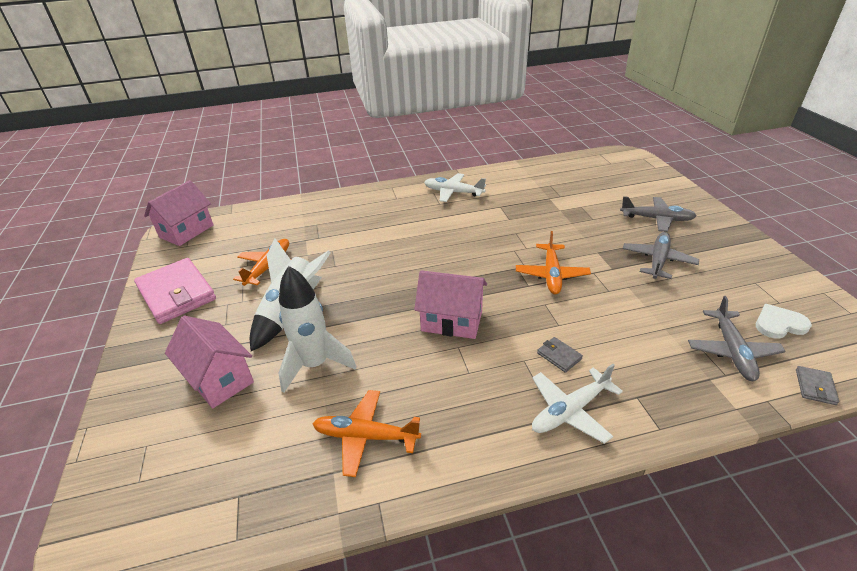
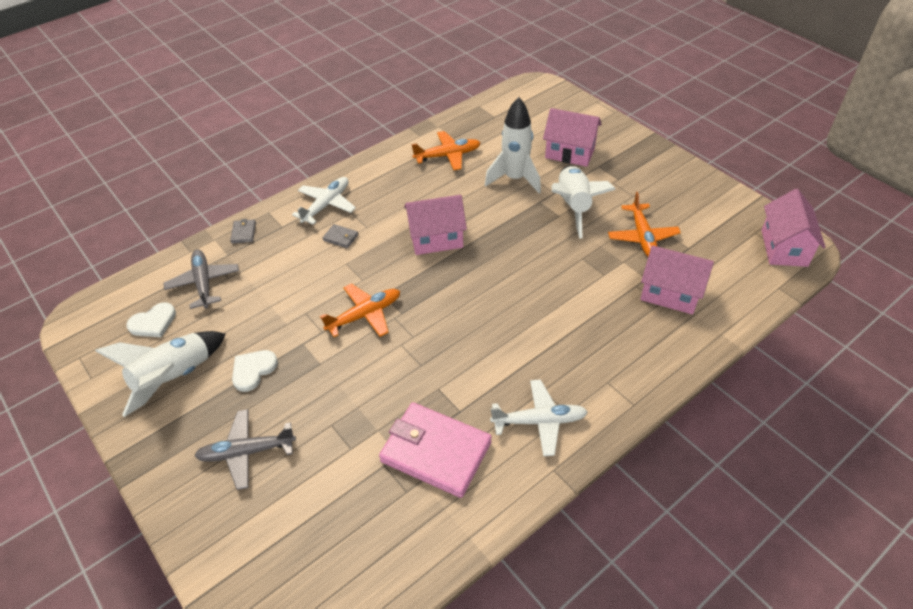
camera: 155 degrees right, 10 degrees up
(176, 293) = (687, 190): pink wallet -> pink wallet (436, 452)
(302, 227) = (670, 293): none -> pink house
(551, 274) = (364, 315): orange plane -> orange plane turned 75 degrees clockwise
(658, 261) = (253, 370): grey plane -> white heart
(733, 272) = (174, 378): none -> white rocket
(815, 387) = (151, 271): grey wallet -> grey wallet (243, 233)

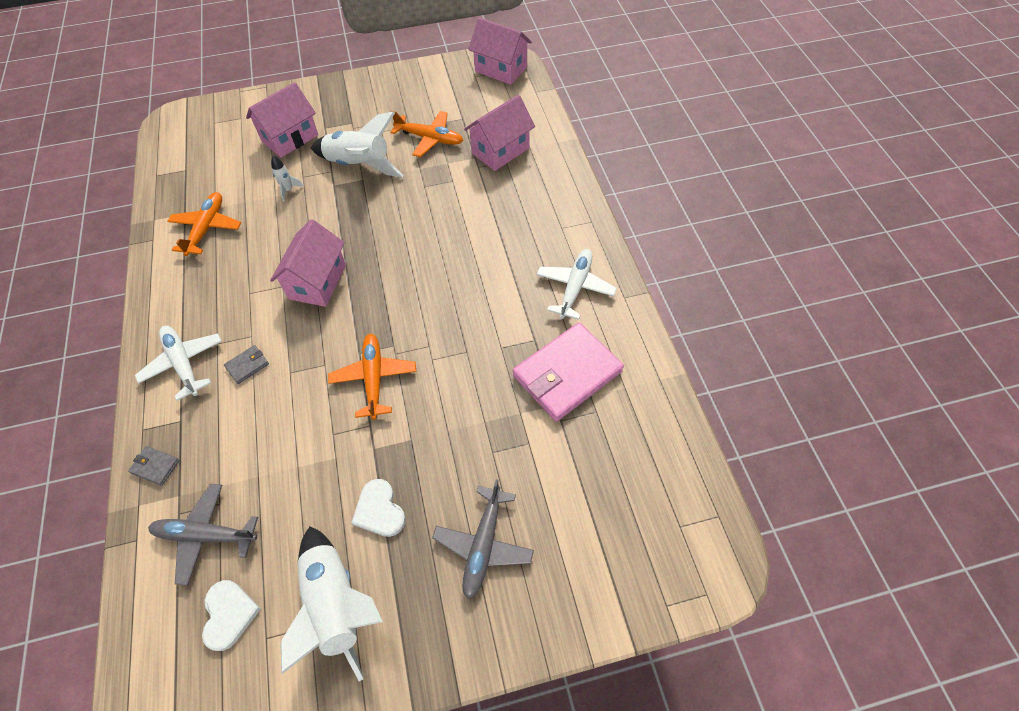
camera: 65 degrees left, 10 degrees up
(515, 179) = (288, 190): white rocket -> white rocket, size x0.44

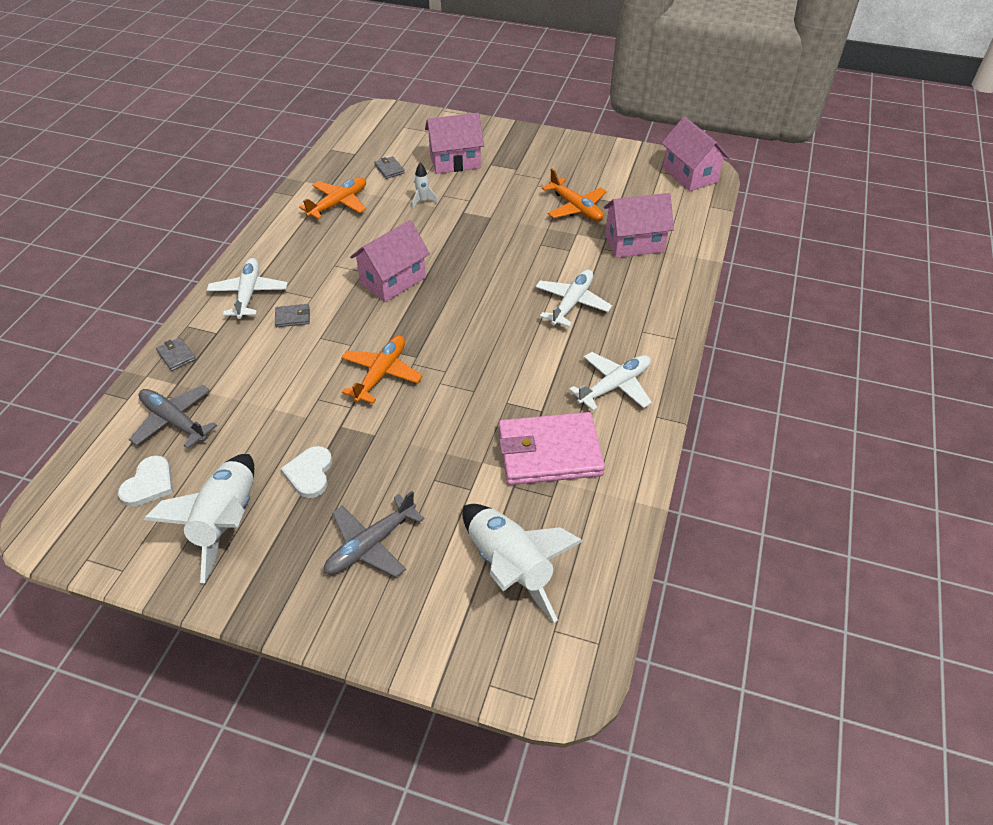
camera: 30 degrees right, 10 degrees down
(232, 172) = (389, 169): none -> grey wallet
(359, 165) = (497, 205): white rocket -> white rocket (510, 567)
(489, 229) = (571, 303): none -> white plane

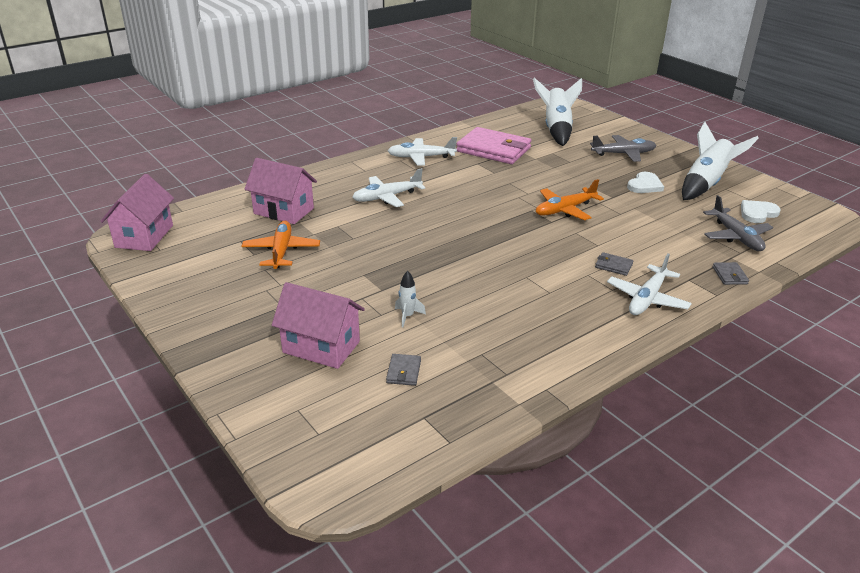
camera: 145 degrees left, 15 degrees down
(338, 204) = (500, 353): orange plane -> none
(393, 280) = (506, 260): pink house -> none

